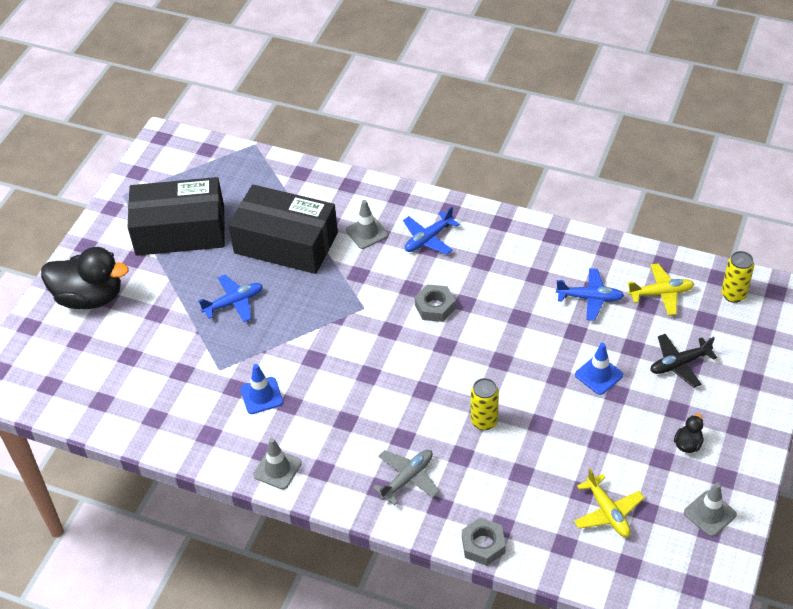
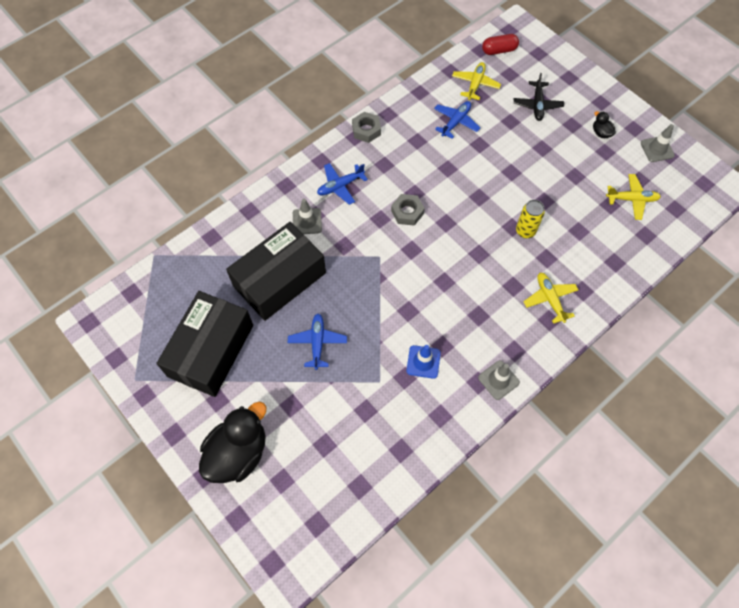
camera: 65 degrees left, 15 degrees up
(407, 478) = (550, 299): grey plane -> yellow plane
(428, 239) = (340, 186): blue plane -> blue plane turned 75 degrees clockwise
(483, 545) = (625, 280): grey nut -> grey nut (366, 130)
(598, 375) = (522, 150): blue traffic cone -> none
(733, 295) = (499, 50): yellow can -> red capsule

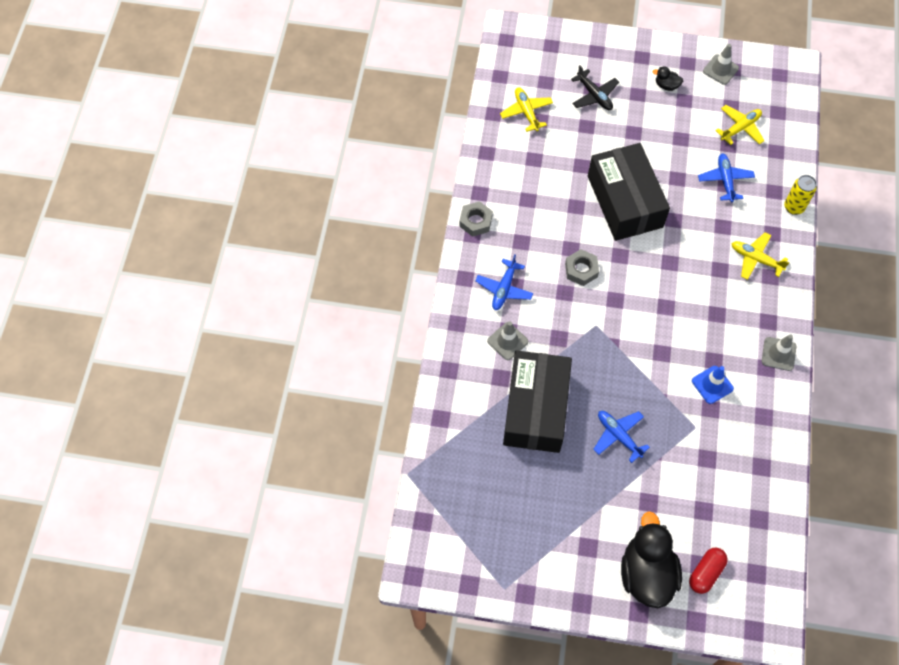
camera: 40 degrees left, 0 degrees up
(211, 350) = (541, 513): black box -> black box (624, 201)
(455, 122) = (543, 159): blue plane -> blue plane (725, 180)
(499, 50) = (516, 65): red capsule -> red capsule (706, 573)
(525, 231) = (687, 216): yellow can -> yellow can (794, 207)

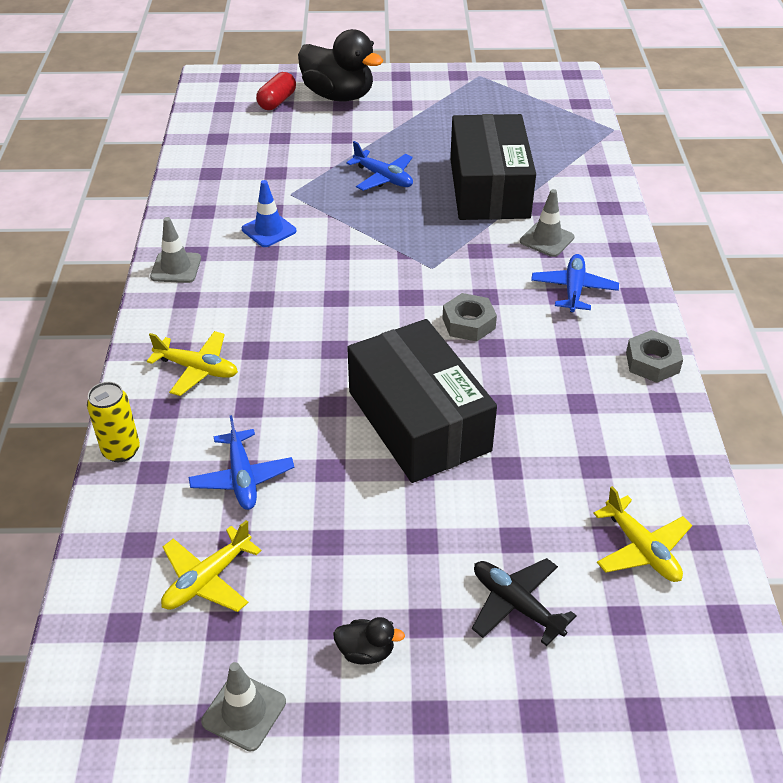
camera: 170 degrees right, 20 degrees down
(646, 573) = (338, 96): black duck -> black duck turned 45 degrees counterclockwise

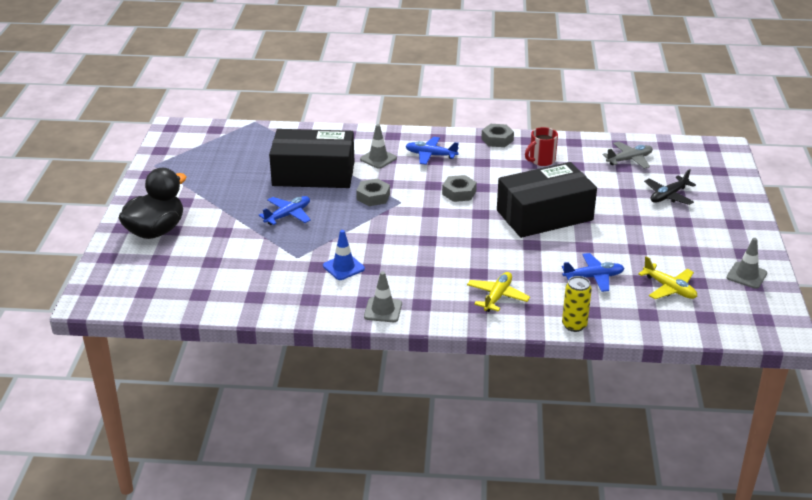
camera: 85 degrees left, 10 degrees down
(277, 101) = (151, 262): red capsule -> none
(366, 651) = (704, 239): black duck -> none
(440, 242) = (373, 197): none -> grey nut
(598, 418) = (541, 160): none -> red mug
(641, 549) = (629, 160): yellow plane -> grey plane

